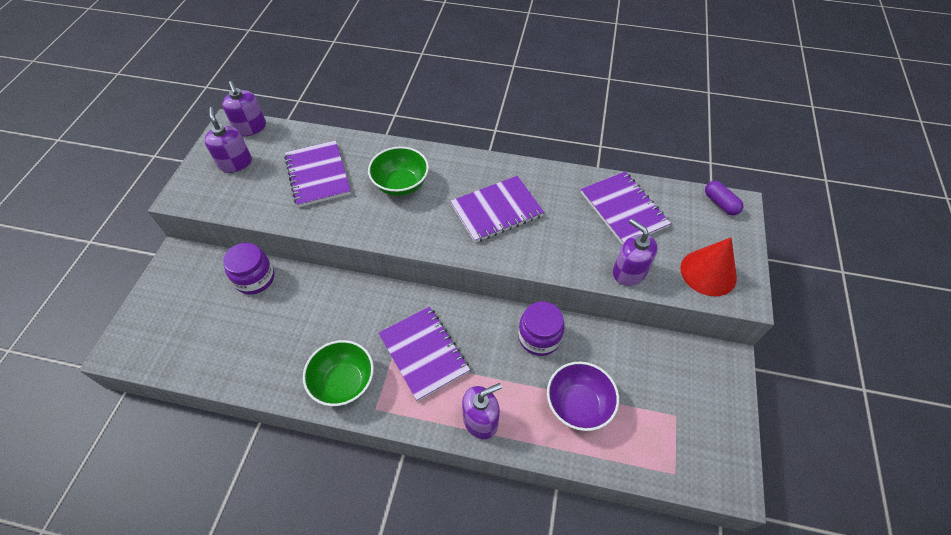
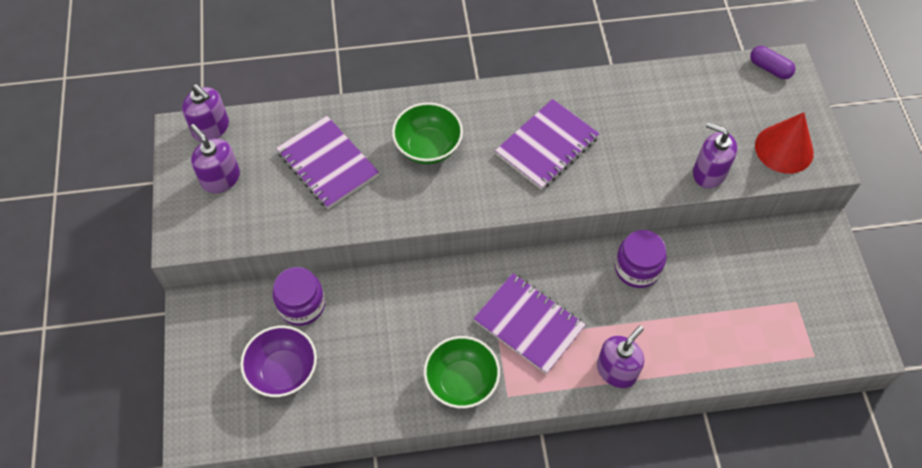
camera: 20 degrees left, 5 degrees up
(578, 405) = (703, 323): purple bowl -> purple bowl (283, 371)
(623, 209) = (677, 104): purple notebook -> none

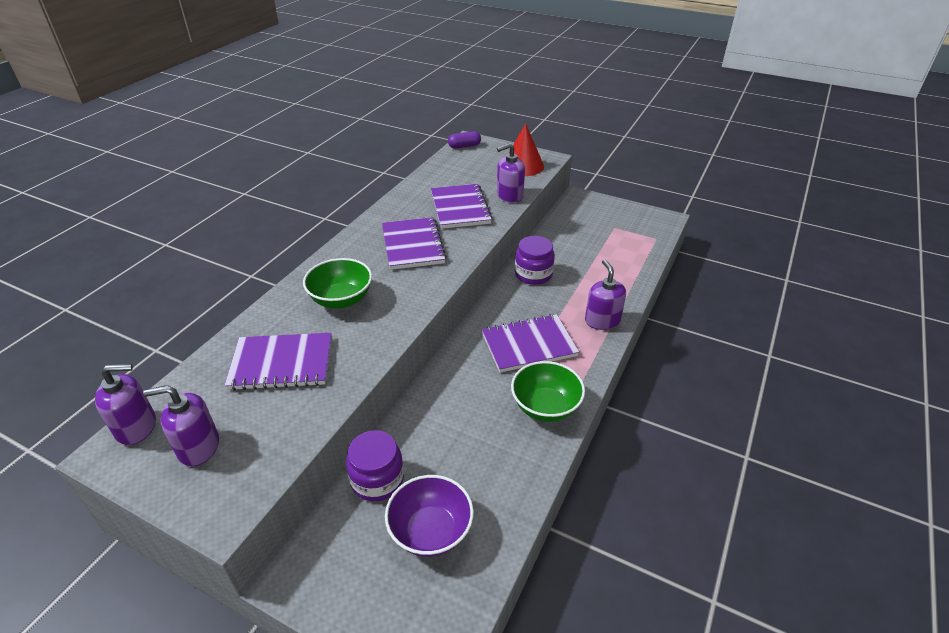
camera: 55 degrees left, 20 degrees down
(643, 144) = (460, 208): none -> purple notebook

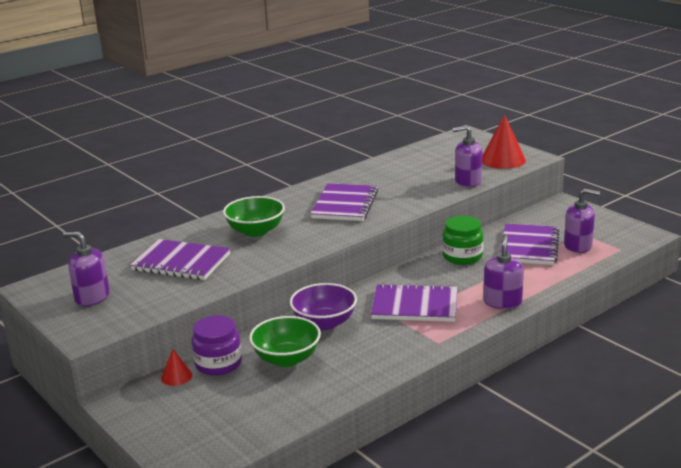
camera: 25 degrees right, 15 degrees down
(136, 427) = (58, 278): purple soap dispenser -> purple soap dispenser (578, 246)
(340, 514) = (176, 376): none -> red cone
(430, 531) = (238, 402): purple bowl -> purple bowl (324, 323)
(460, 208) = (411, 184): purple notebook -> purple notebook (529, 246)
(464, 146) = (456, 137): purple capsule -> none
(533, 274) = (462, 256): purple jar -> green jar
(545, 407) = (395, 350): green bowl -> green bowl (286, 359)

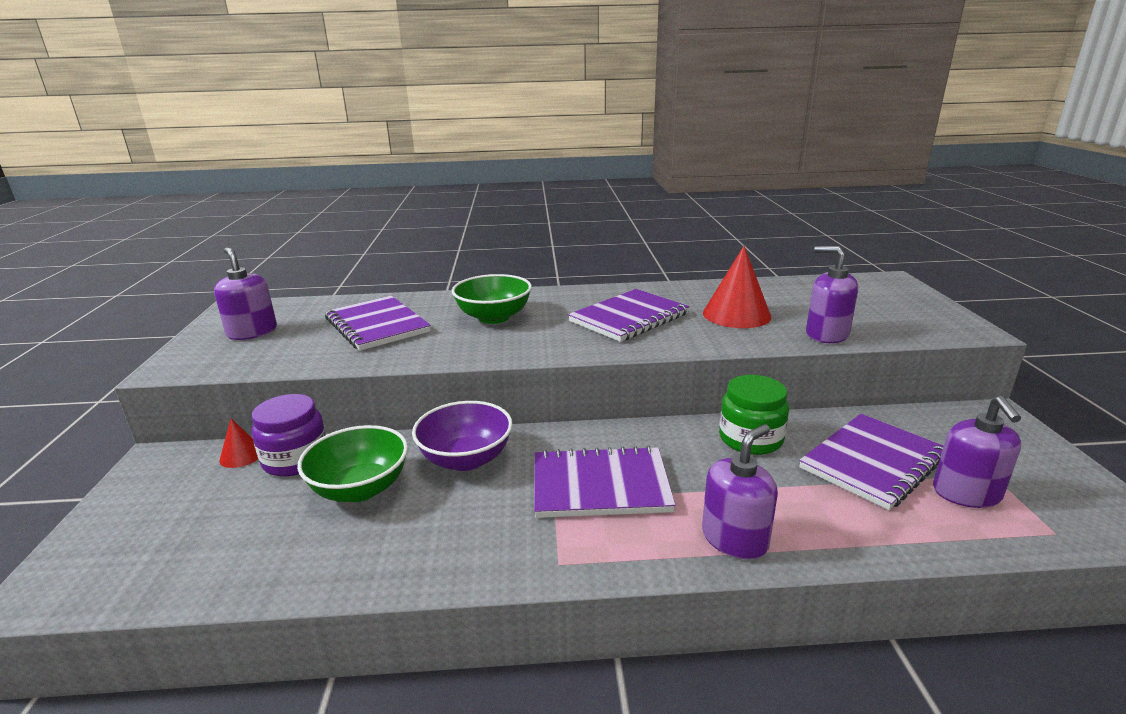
camera: 35 degrees right, 0 degrees up
(415, 306) = (600, 485): purple notebook -> purple notebook turned 45 degrees counterclockwise
(503, 160) = (913, 321): red cone -> red cone (736, 314)
(578, 246) = (966, 493): purple soap dispenser -> purple soap dispenser turned 45 degrees clockwise

